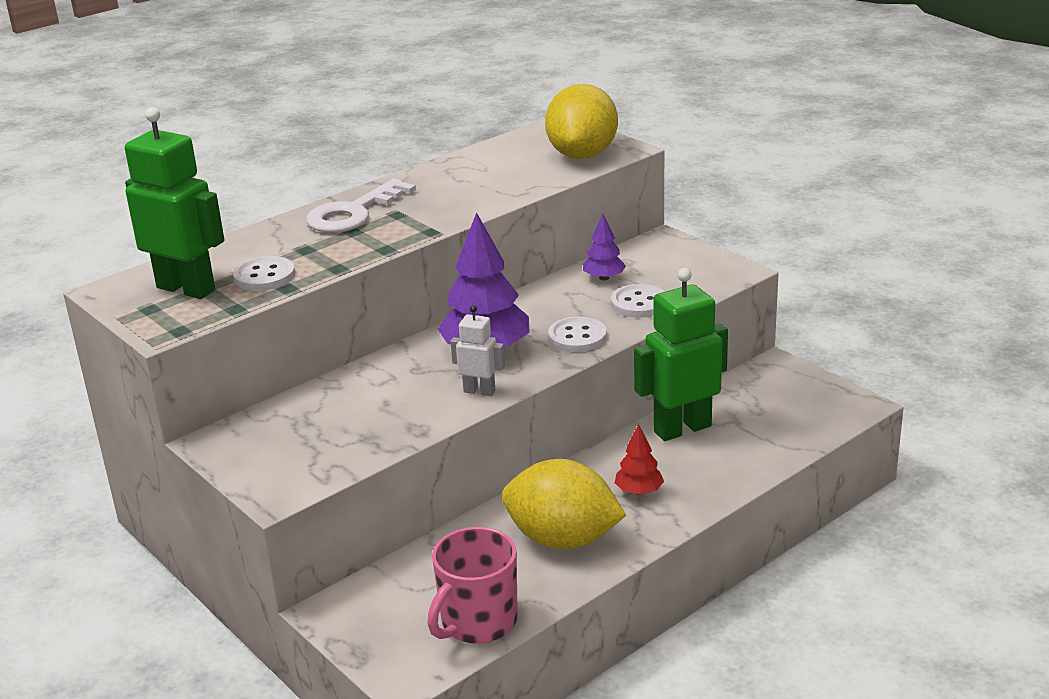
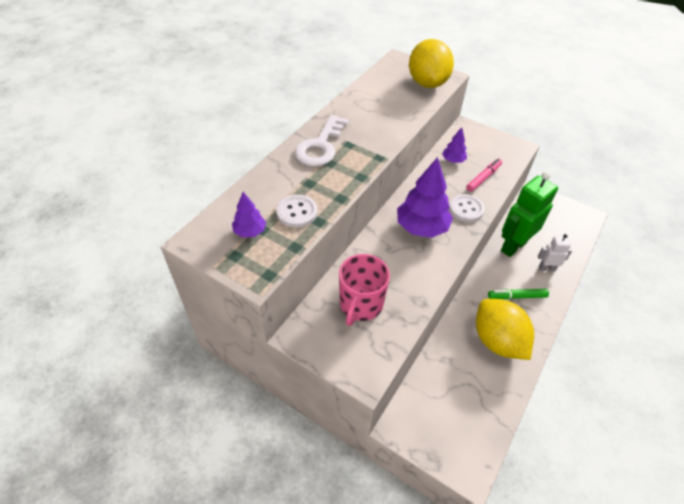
camera: 20 degrees left, 20 degrees up
(186, 289) = (250, 231): green robot -> purple tree
(477, 622) = (486, 416): pink mug -> pink mug (360, 305)
(479, 391) = (437, 262): white robot -> white robot (546, 268)
(563, 539) = (497, 341): yellow lemon -> yellow lemon turned 60 degrees clockwise
(639, 303) = (483, 178): white button -> pink marker
(639, 491) = (516, 296): red tree -> green marker

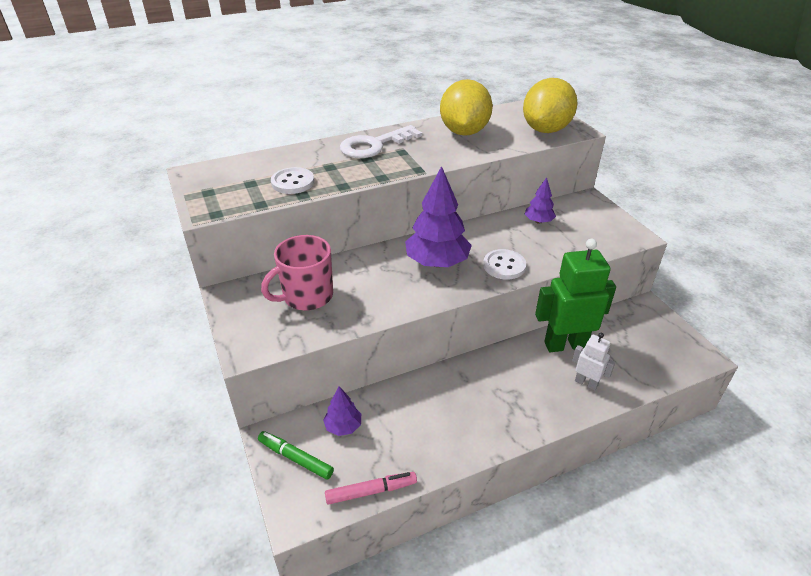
camera: 35 degrees right, 10 degrees down
(250, 231) = (239, 181): purple tree -> purple tree (343, 426)
(483, 178) = (557, 247): pink marker -> pink marker (371, 491)
(497, 341) = (451, 420): yellow lemon -> yellow lemon (464, 132)
(516, 296) = (518, 391): green marker -> green marker (295, 458)

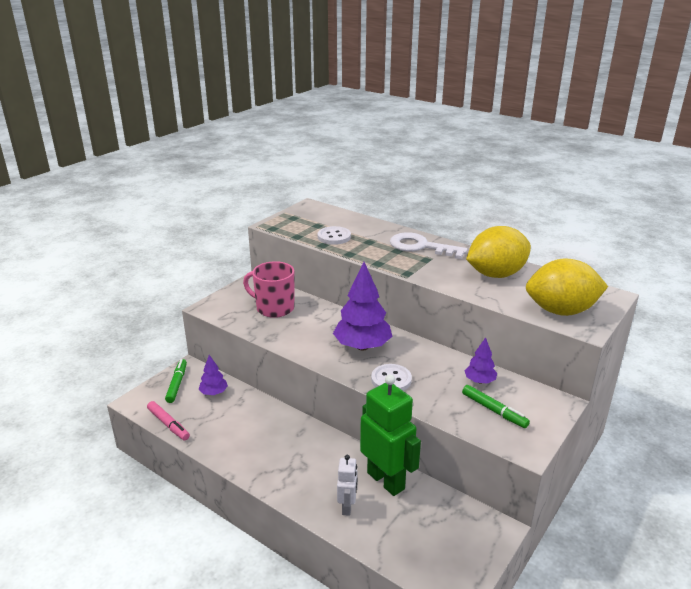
camera: 60 degrees right, 10 degrees down
(582, 231) = (494, 410): none -> green marker

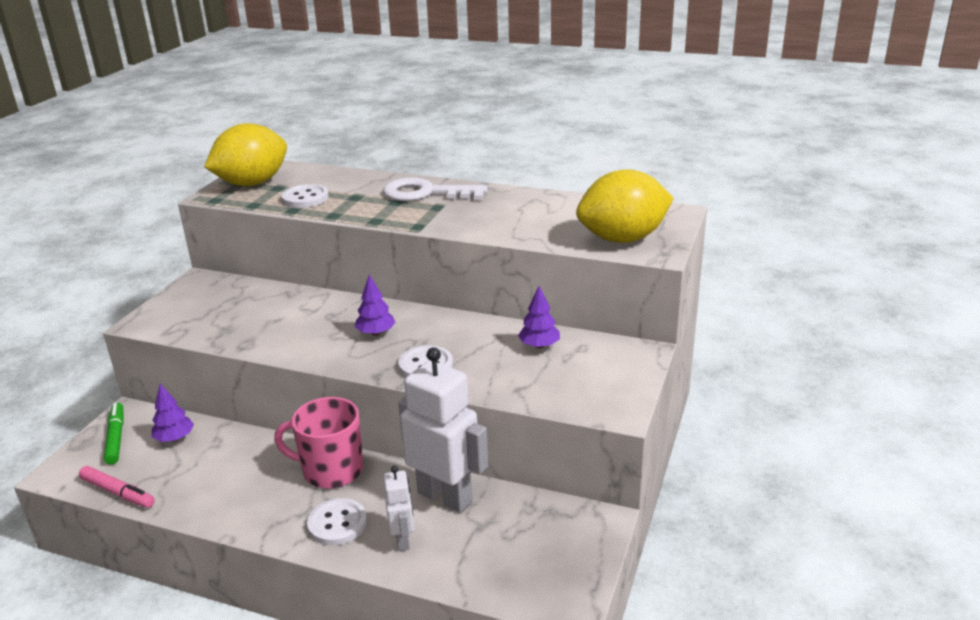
camera: 15 degrees left, 0 degrees up
(274, 308) = (239, 307): pink mug -> pink mug (331, 470)
(305, 483) = (337, 524): none -> white button
(362, 346) = (376, 333): purple tree -> purple tree, size x0.51
(386, 480) = (445, 497): green robot -> white robot
(494, 410) = (566, 376): green marker -> none
(496, 274) = (531, 211): yellow lemon -> yellow lemon (252, 183)

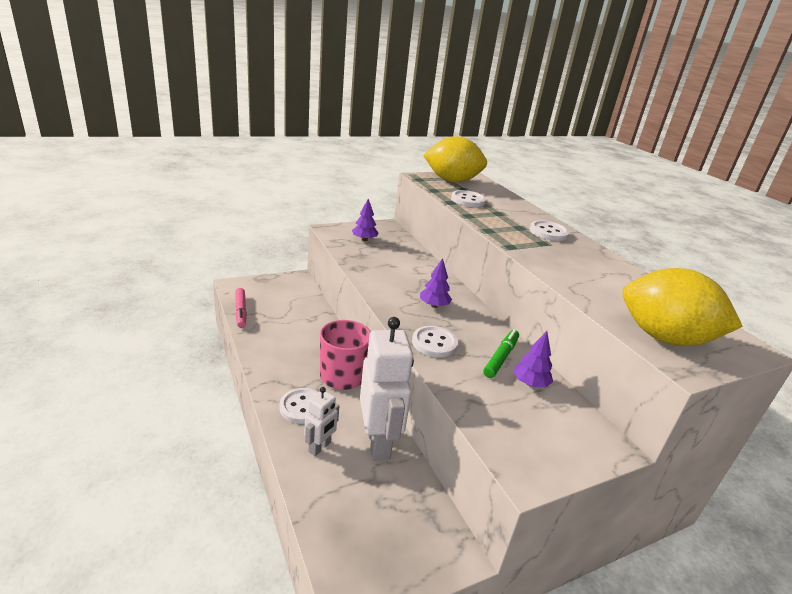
camera: 40 degrees right, 0 degrees up
(116, 438) = (277, 286): green marker -> green marker (501, 357)
(174, 438) = (298, 303): purple tree -> purple tree (364, 239)
(426, 193) = (548, 232): white key -> white button

